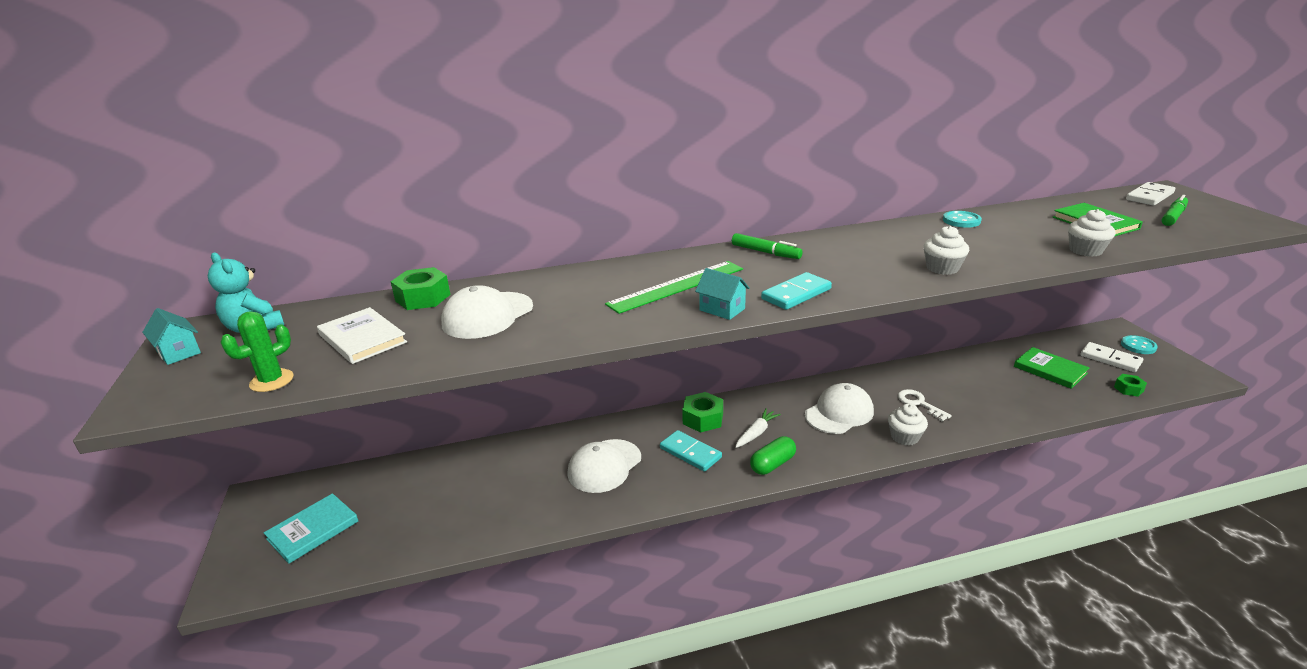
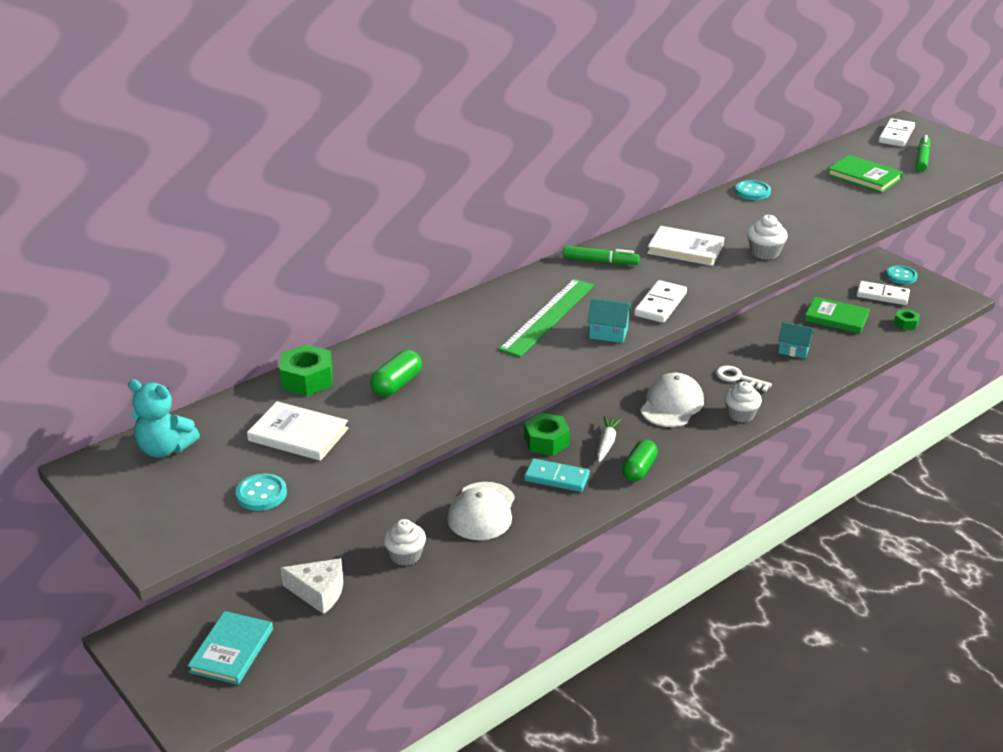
camera: 25 degrees left, 5 degrees up
(178, 352) = (118, 491): turquoise house -> turquoise house (793, 350)
(271, 381) = (261, 494): green cactus -> turquoise button
(420, 499) = (319, 592): none -> white cheese
(487, 315) = (397, 384): white cap -> green capsule
(796, 294) = (660, 304): turquoise domino -> white domino
(858, 254) = (685, 249): none -> white book
(1085, 250) = (868, 212): white cupcake -> white cupcake (405, 555)

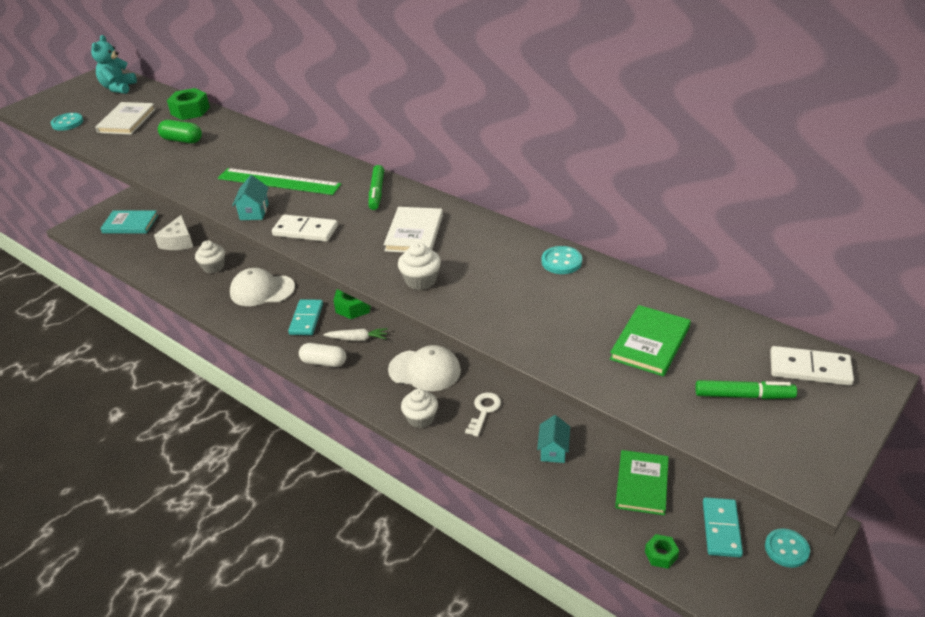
camera: 80 degrees right, 5 degrees up
(639, 469) = (324, 362): green capsule -> white capsule
(882, 295) = (721, 529): white domino -> turquoise domino

